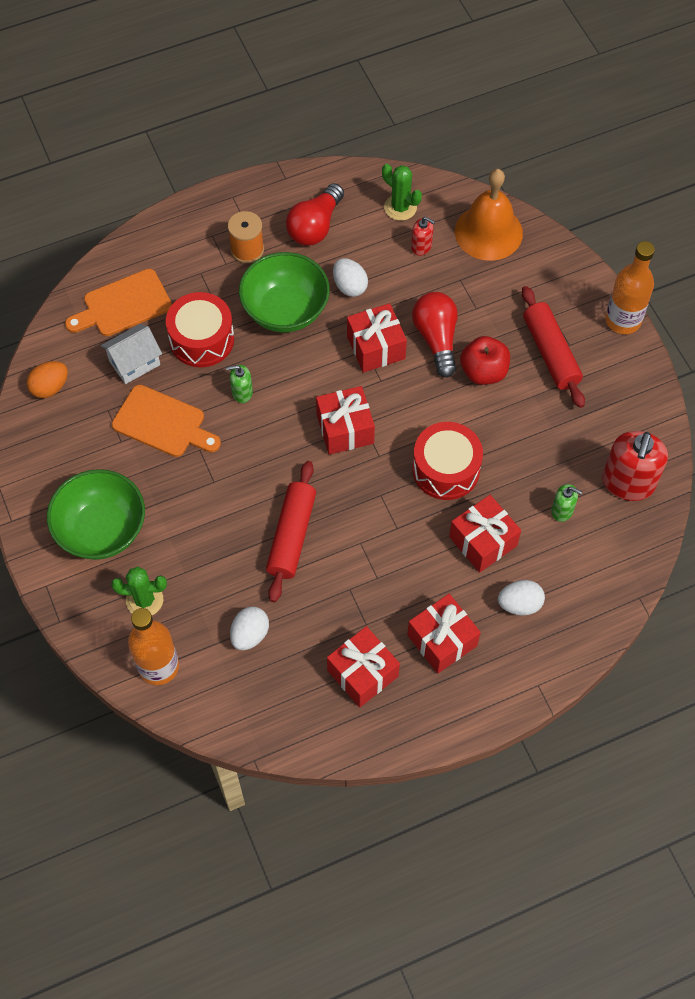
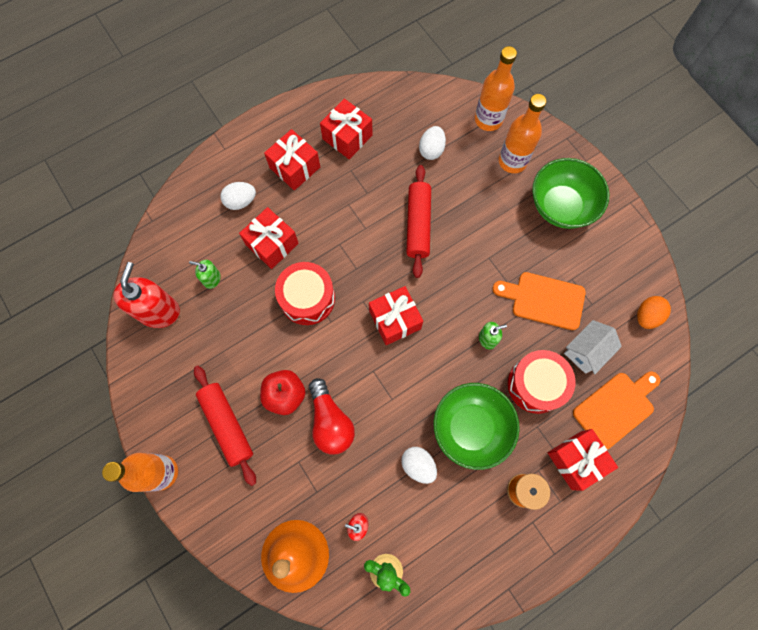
camera: 170 degrees right, 10 degrees up
(144, 600) = (512, 161): green cactus -> orange bottle
(315, 226) = (465, 531): red light bulb -> none
(376, 347) = (383, 403): red gift -> red gift (576, 460)

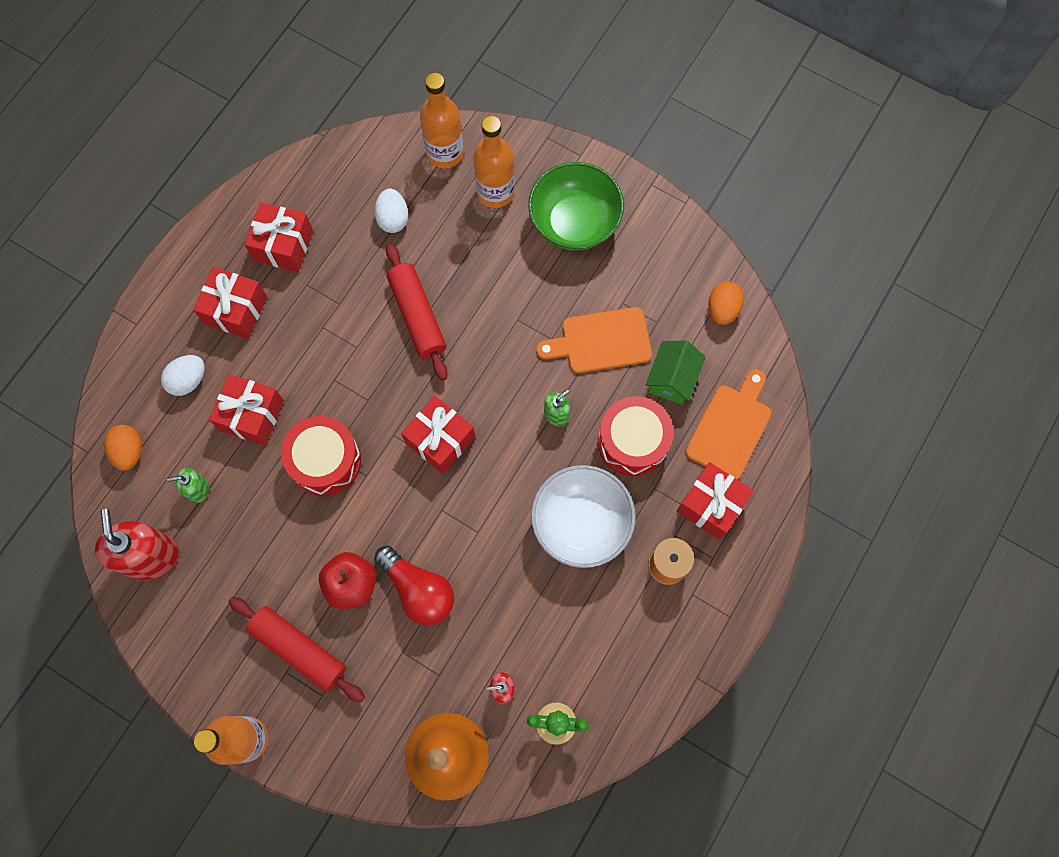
camera: 25 degrees left, 0 degrees up
(179, 232) = (129, 451): none -> orange egg
(418, 465) = (540, 592): white egg -> none
(471, 428) = (581, 523): green bowl -> white bowl
(586, 351) = (672, 379): white house -> green house

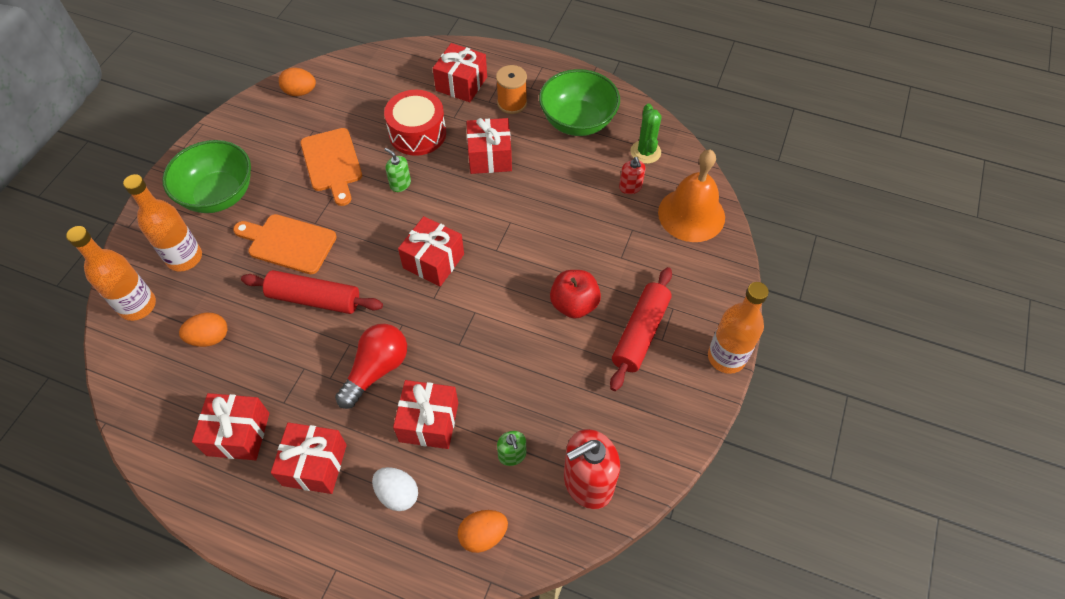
camera: 100 degrees left, 15 degrees down
(325, 461) = (466, 347): red drum -> none
(393, 219) = (210, 338): white egg -> orange egg
(417, 316) = (314, 299): red rolling pin -> red rolling pin turned 45 degrees clockwise
(418, 590) = (567, 254): red light bulb -> red light bulb (376, 370)
(581, 523) = (490, 157): white bowl -> red gift
(622, 645) = (577, 121): none -> green bowl
(672, 379) = (362, 116): green house -> none
(730, 427) = (399, 79): orange cutting board -> orange cutting board (288, 243)

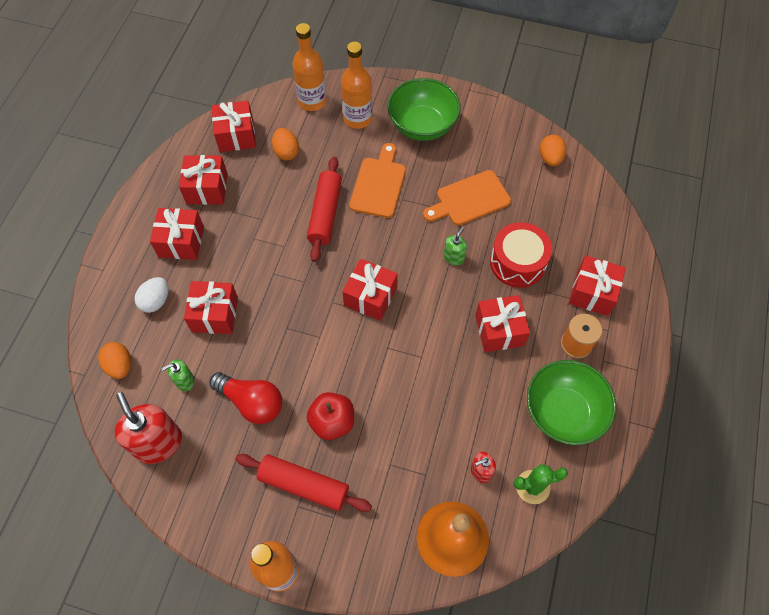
camera: 85 degrees right, 5 degrees up
(161, 397) = (236, 135): none -> red gift
(376, 370) = (261, 269): red light bulb -> red light bulb (252, 402)

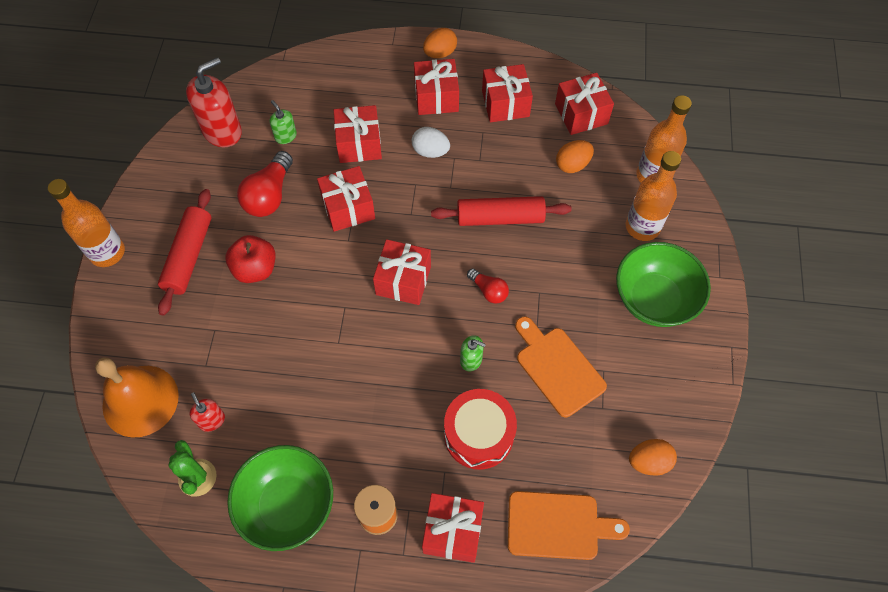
camera: 80 degrees right, 0 degrees up
(120, 366) = (295, 83): orange egg -> orange egg (440, 53)
(156, 301) = (366, 93): white egg -> white egg (430, 151)
(379, 184) = (553, 264): orange cutting board -> orange cutting board (558, 525)
(393, 234) = (489, 291): none -> red light bulb
(499, 330) = (383, 422): red gift -> red gift (348, 208)

